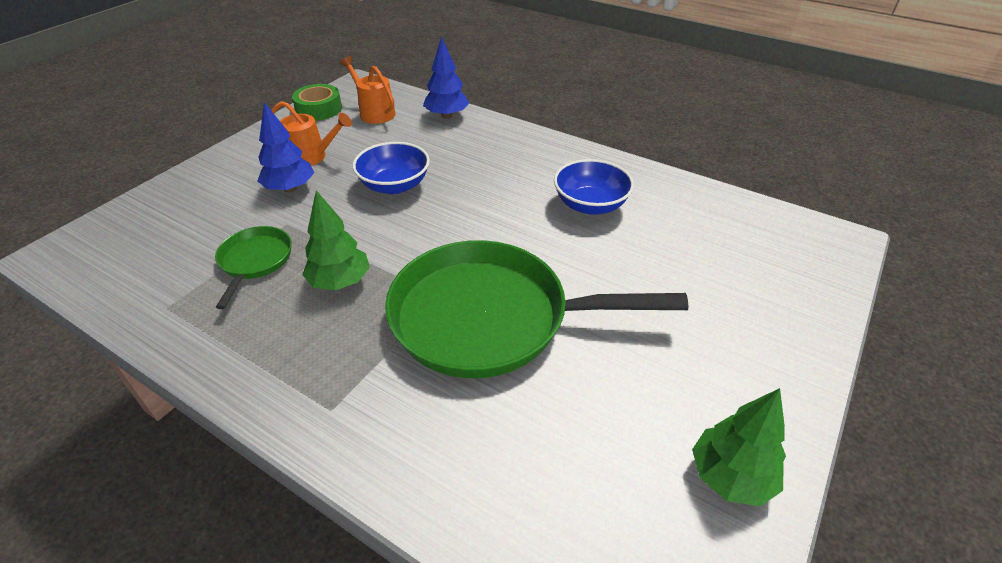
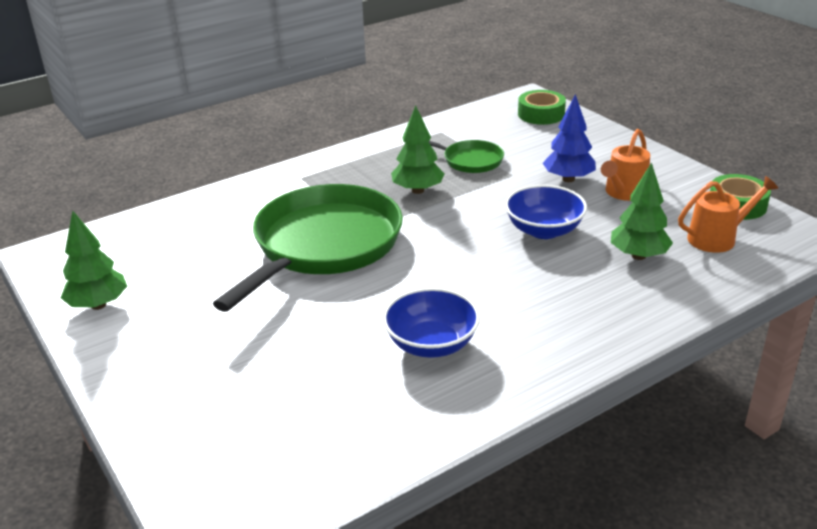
camera: 115 degrees right, 10 degrees down
(116, 234) = (541, 114): none -> green tape
(415, 139) = (638, 256): none -> green tree
(447, 115) = (693, 288): blue tree -> none

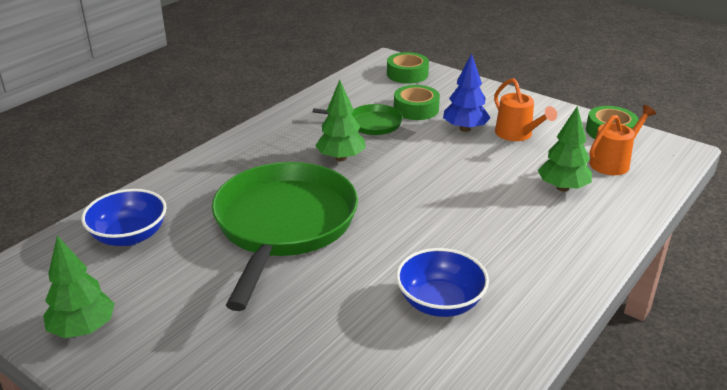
camera: 20 degrees left, 0 degrees up
(527, 152) = (416, 109): none -> green tape
(544, 230) = (472, 178): blue bowl -> blue bowl (129, 236)
(623, 193) = (517, 134): orange watering can -> orange watering can turned 45 degrees counterclockwise

